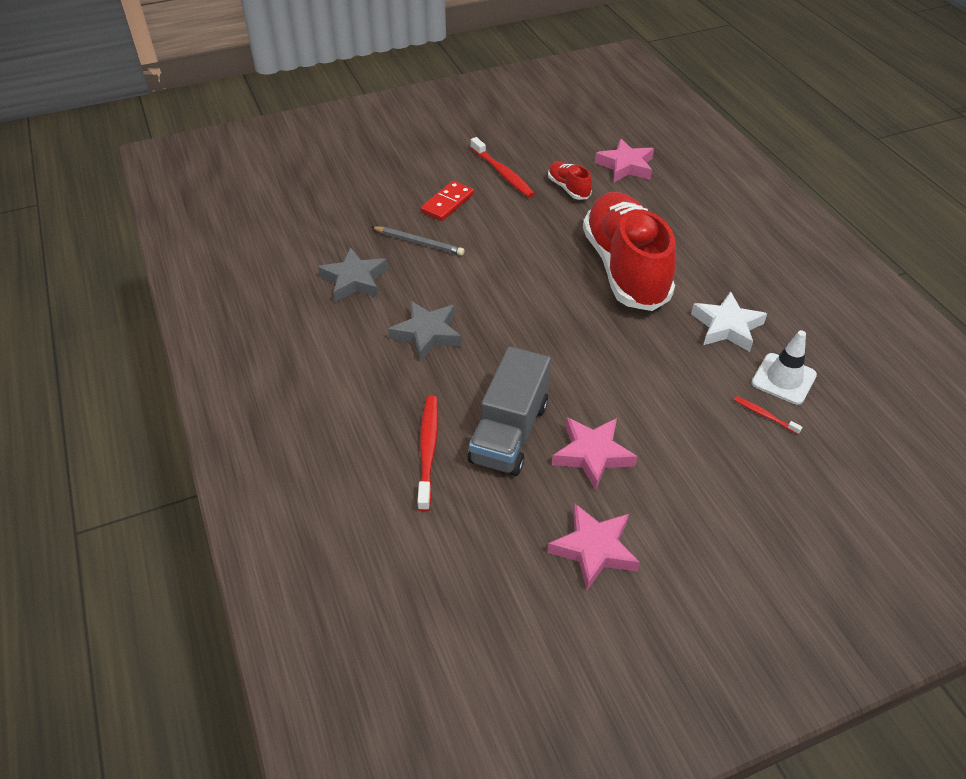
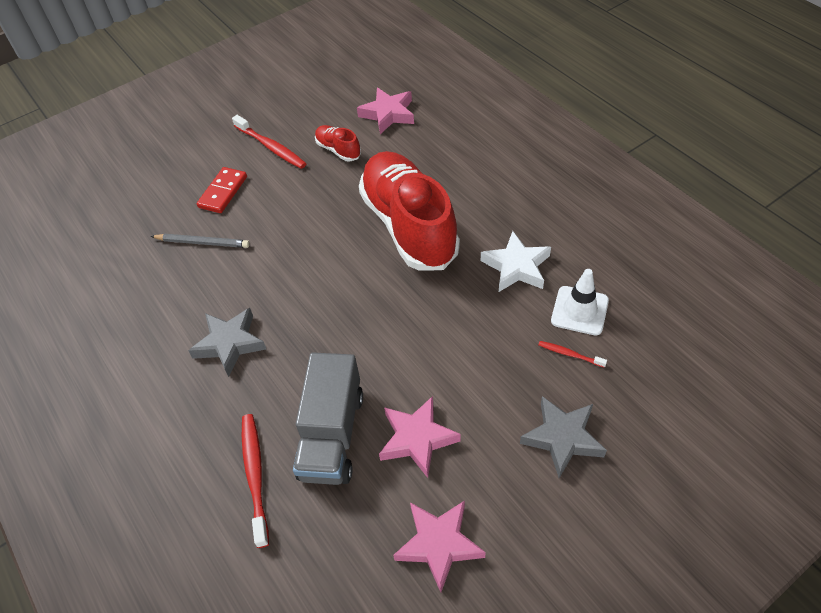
camera: 10 degrees left, 5 degrees up
(354, 280) = (145, 300): grey star -> grey star (562, 438)

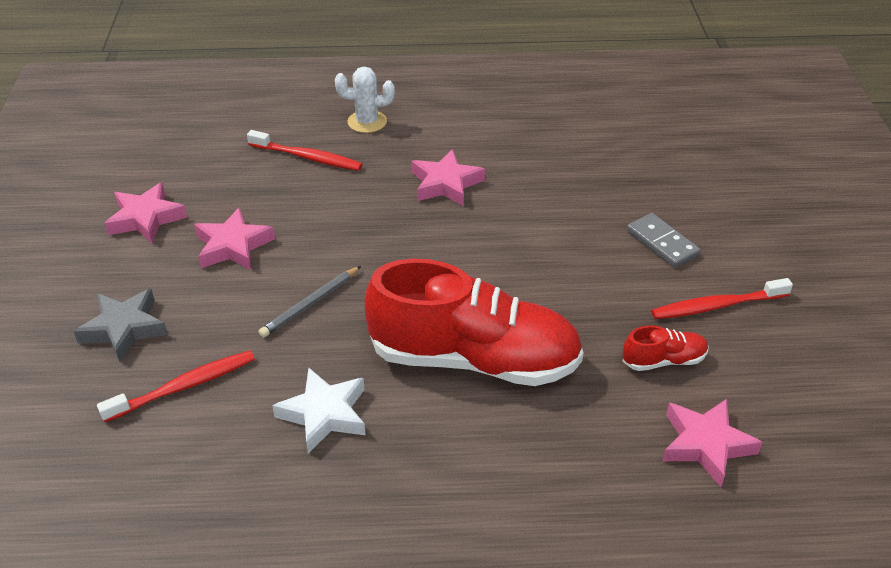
camera: 120 degrees right, 10 degrees down
(164, 465) = (367, 122): none -> white cactus
(202, 242) = (592, 206): grey pencil -> grey pencil (310, 304)
(223, 192) = (662, 243): red domino -> grey domino
(230, 344) = (445, 184): grey star -> pink star
(332, 435) = (293, 204): grey truck -> none
(569, 354) = (184, 387): red toothbrush -> red toothbrush, size x1.90
(579, 310) = (216, 429): white traffic cone -> none

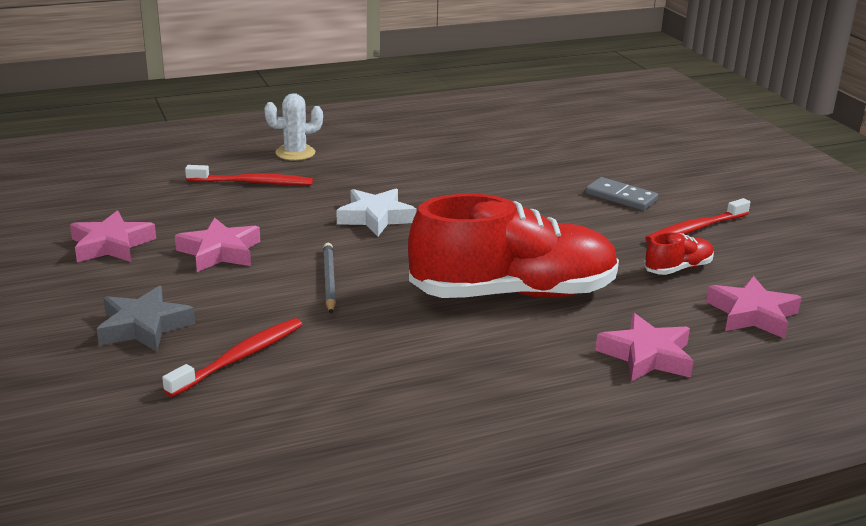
camera: 20 degrees left, 15 degrees down
(310, 304) = (329, 280): grey pencil -> grey pencil turned 150 degrees clockwise
(324, 414) = (399, 353): white star -> white star (375, 218)
(445, 184) = (401, 184): pink star -> pink star (646, 356)

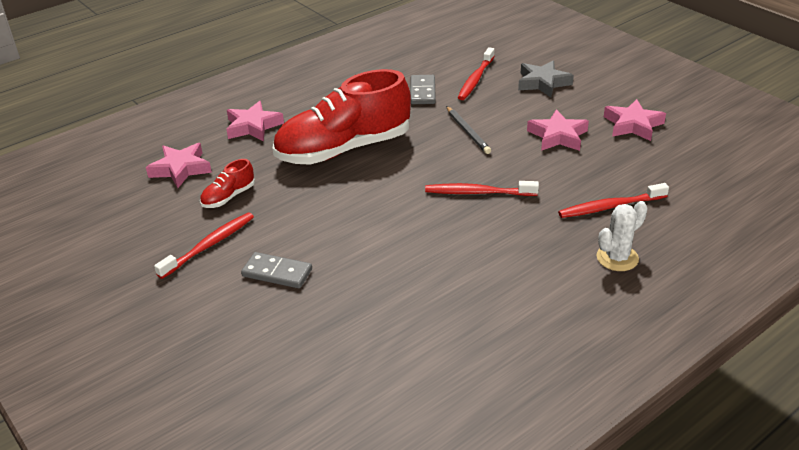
camera: 165 degrees right, 10 degrees up
(345, 355) = (422, 92): none -> grey domino
(375, 218) = (478, 192): white star -> red toothbrush

